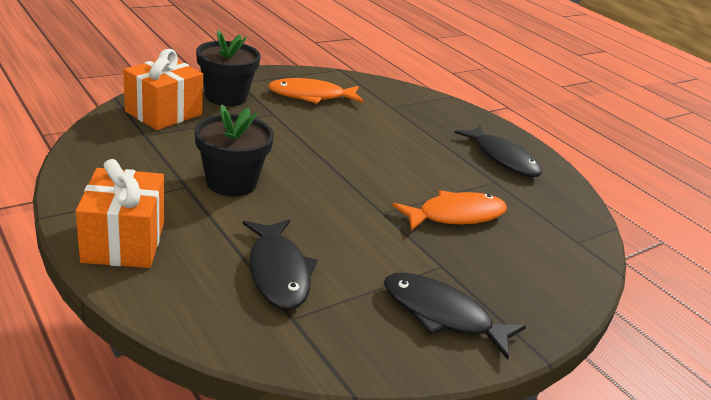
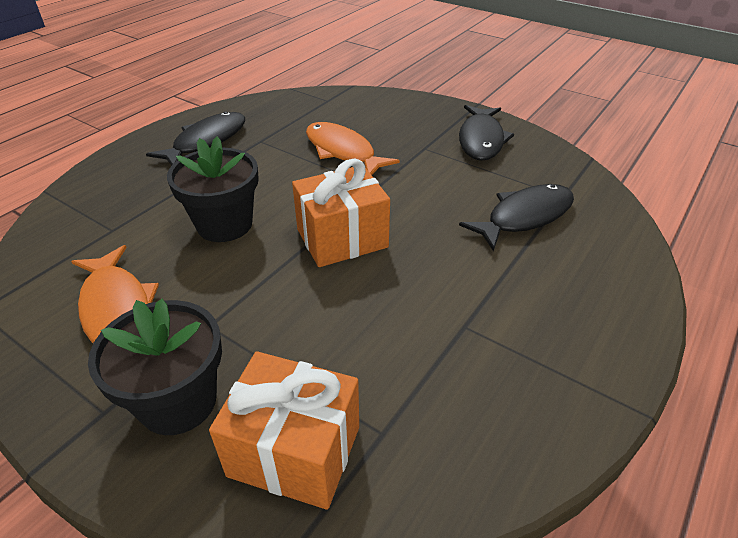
camera: 105 degrees left, 10 degrees up
(124, 242) = (601, 323): orange gift -> orange gift (342, 238)
(231, 182) = (421, 294): black flower pot -> black flower pot (224, 224)

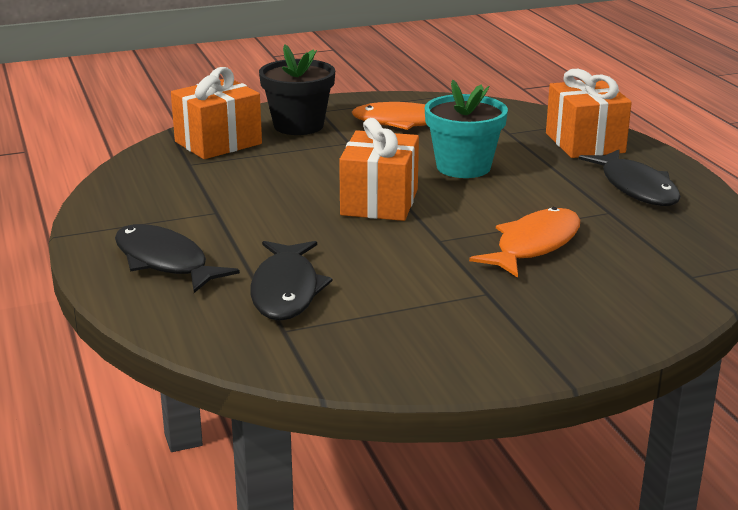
camera: 125 degrees right, 15 degrees down
(118, 184) = (585, 143): none -> orange gift
(224, 224) = (463, 167): black flower pot -> turquoise flower pot
(343, 151) = (534, 245): orange fish -> orange fish turned 45 degrees counterclockwise
(481, 140) = (461, 337): black fish -> black fish (165, 262)

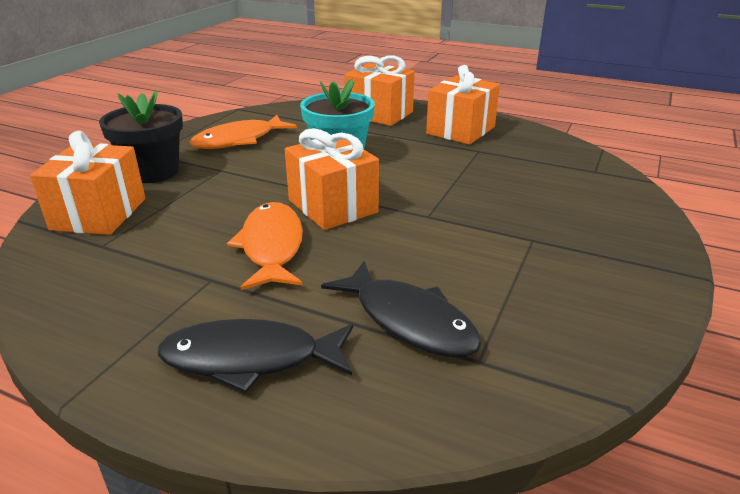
camera: 45 degrees left, 5 degrees up
(534, 245) = (487, 191): orange fish -> orange fish (271, 246)
(636, 188) = (460, 130): black fish -> orange gift

